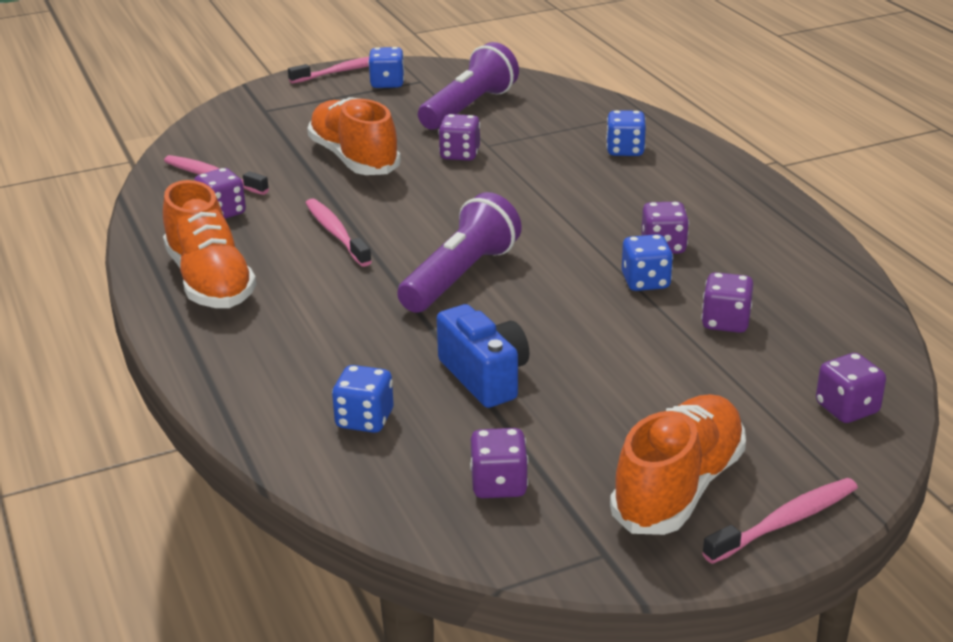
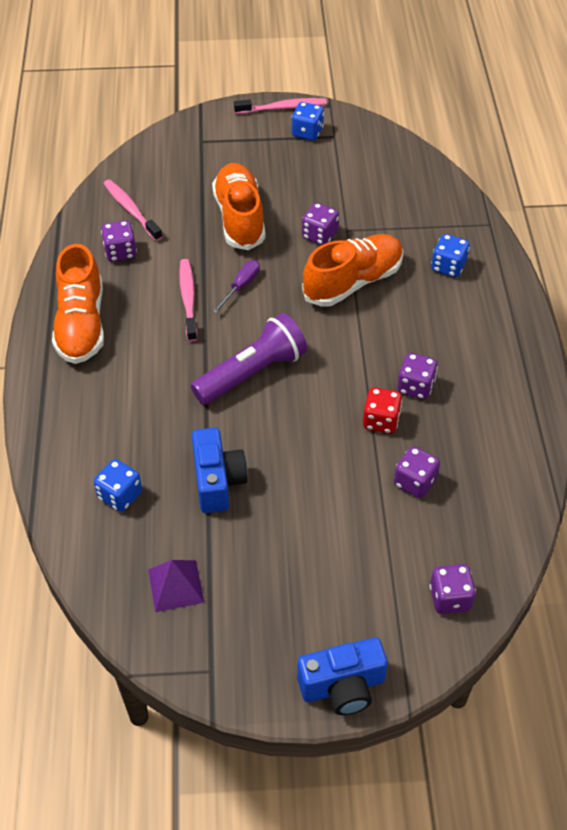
camera: 20 degrees right, 20 degrees up
(395, 210) = (241, 286): none -> purple screwdriver
(469, 108) = (355, 180): purple flashlight -> none
(499, 484) = (176, 585): purple dice -> purple pyramid
(645, 282) = (381, 421): blue dice -> red dice
(678, 487) = (290, 630): orange shoe -> orange shoe (353, 282)
(785, 522) = (342, 686): pink toothbrush -> blue camera

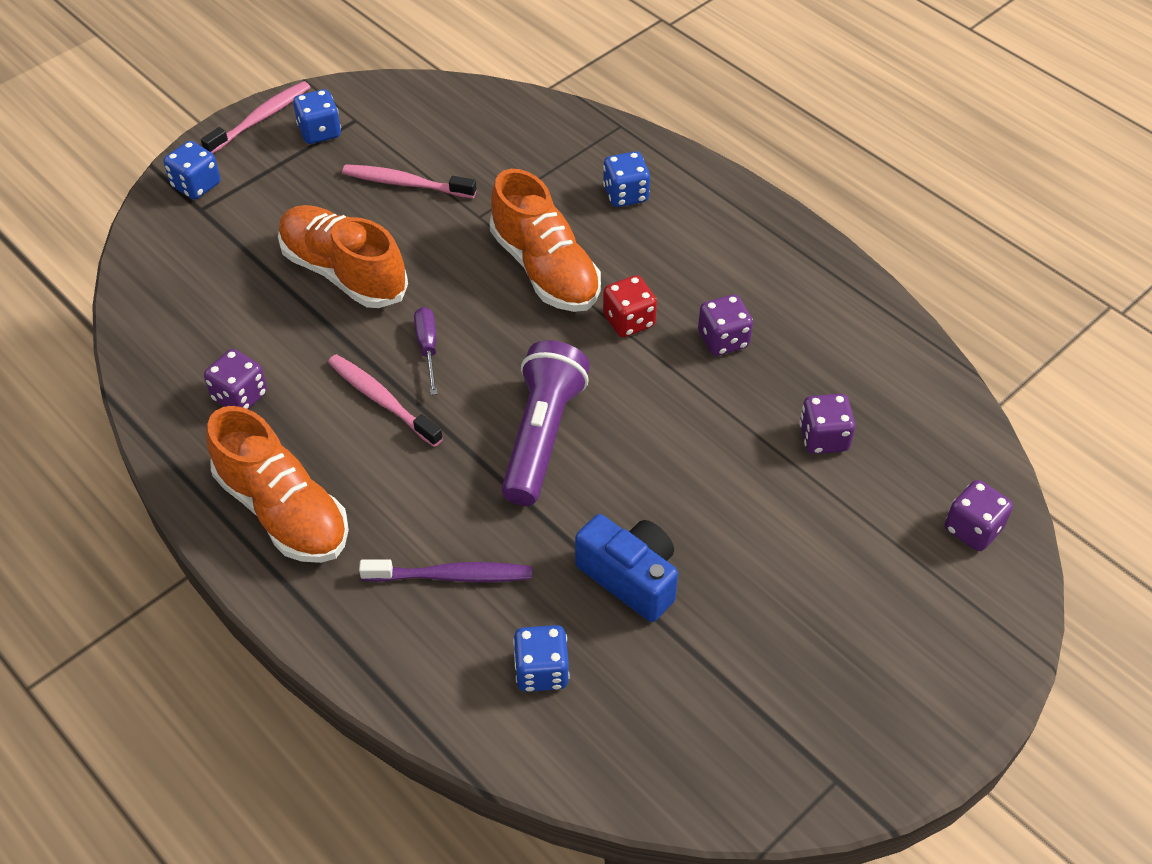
camera: 40 degrees left, 0 degrees up
(127, 414) = (451, 576): none -> purple toothbrush
(131, 210) = (199, 339): pink toothbrush -> pink toothbrush (406, 183)
(176, 585) = (706, 721): purple pyramid -> none
(212, 127) = (196, 185): none -> blue dice
(319, 235) = (456, 239): purple dice -> none
(342, 686) = (972, 692): blue camera -> none
(353, 282) = (545, 269): orange shoe -> orange shoe turned 135 degrees clockwise
(381, 421) = (727, 398): red dice -> red dice (629, 321)

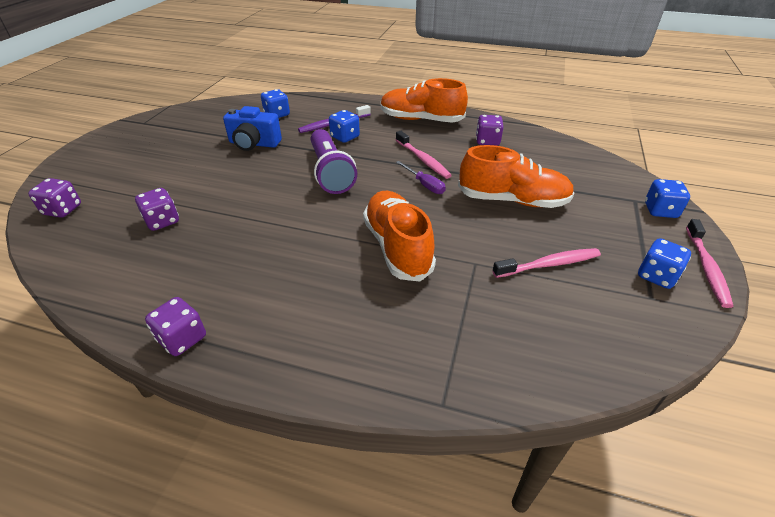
camera: 150 degrees right, 10 degrees down
(382, 400) = (423, 160): pink toothbrush -> pink toothbrush turned 45 degrees clockwise
(545, 269) = (397, 247): orange shoe -> orange shoe turned 45 degrees clockwise
(625, 194) = (383, 328): blue dice -> blue dice (345, 137)
(629, 321) = (318, 238): red dice -> none
(723, 340) = (247, 250): purple dice -> purple dice (182, 339)

